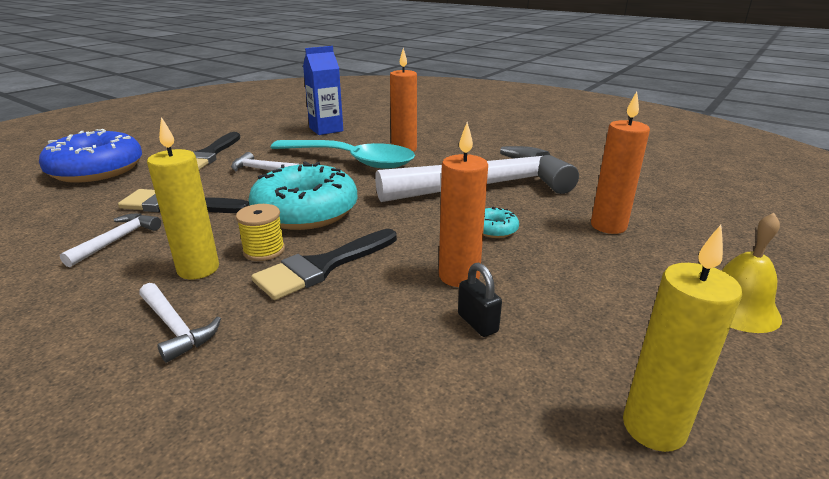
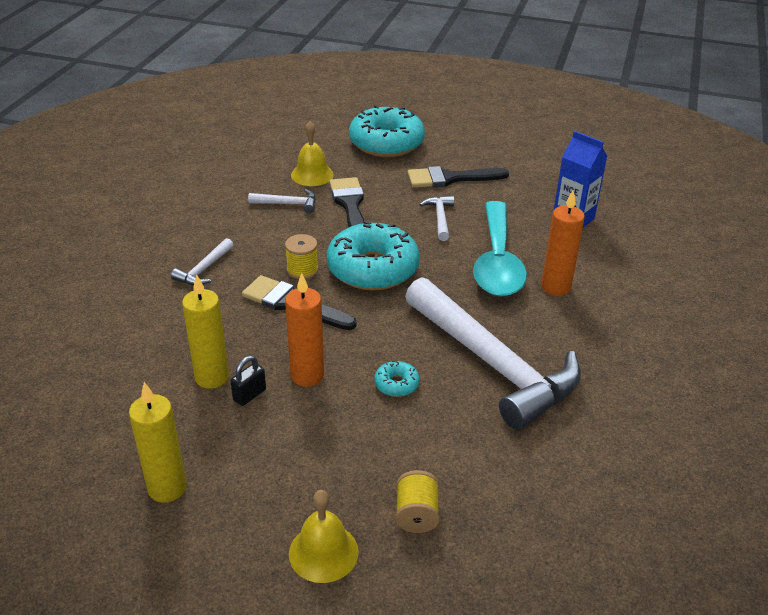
camera: 70 degrees right, 10 degrees up
(82, 216) = (312, 174): none -> yellow bell
(97, 170) = (386, 143): blue donut -> turquoise donut
(198, 269) = (267, 252): yellow candle -> yellow candle (212, 377)
(608, 226) = (446, 465): orange candle -> none
(673, 250) = (416, 514): none -> yellow spool

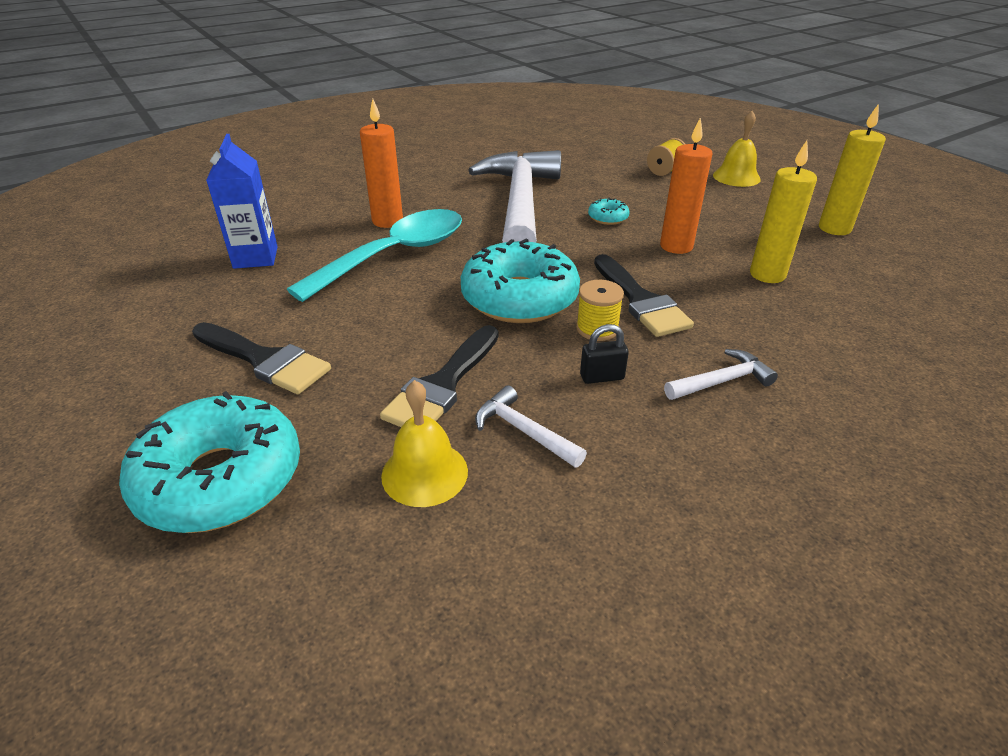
camera: 140 degrees left, 0 degrees up
(249, 395) = (738, 252): black padlock -> black padlock (602, 377)
(440, 218) = (369, 317): white hammer -> none

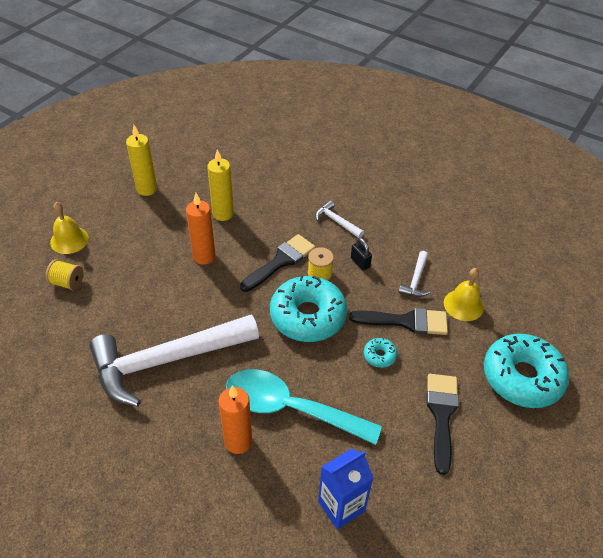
camera: 115 degrees left, 10 degrees up
(608, 218) = (174, 299): turquoise donut -> turquoise donut (379, 356)

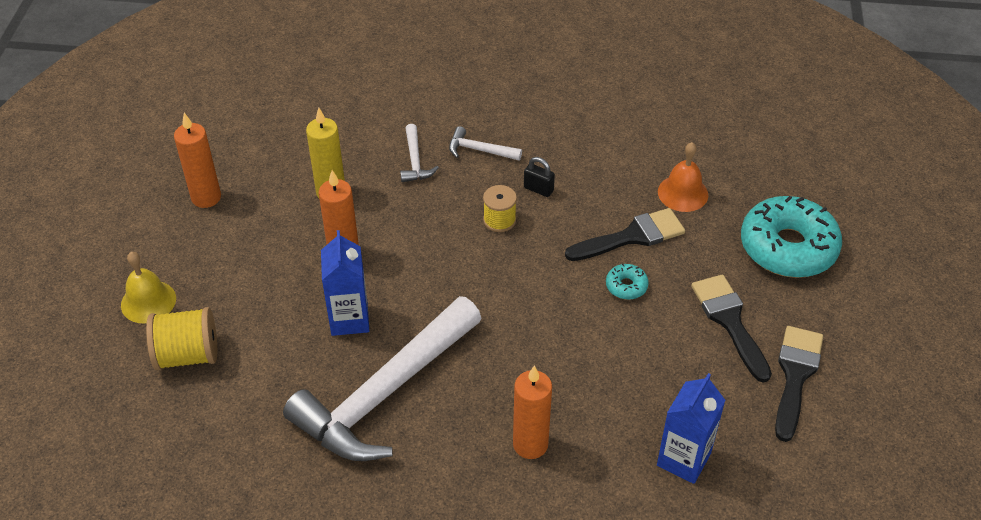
camera: 25 degrees left, 0 degrees up
(67, 283) = (187, 355): yellow spool -> yellow spool, size x1.54
(147, 189) = (206, 197): yellow candle -> orange candle
(178, 301) = (349, 319): none -> blue carton
(281, 261) = (443, 223): black brush -> black brush (795, 375)
(290, 408) = (564, 384): turquoise spoon -> none
(308, 316) = (518, 275): turquoise donut -> none
(416, 280) = (614, 185): white hammer -> white hammer (415, 161)
(463, 305) = (683, 193): yellow bell -> orange bell

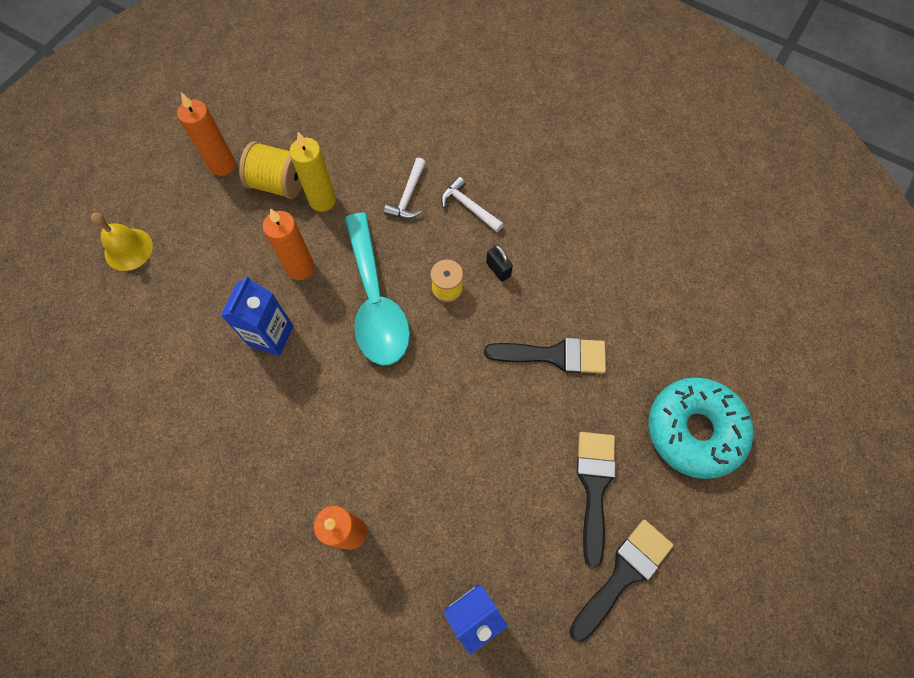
camera: 25 degrees right, 20 degrees up
(187, 355) = (131, 314): yellow spool -> yellow spool (279, 183)
(385, 394) = (260, 424): white hammer -> none
(437, 255) = (376, 302): none -> turquoise spoon
(626, 286) = (521, 406): turquoise donut -> none
(683, 193) = (627, 328): orange bell -> none

